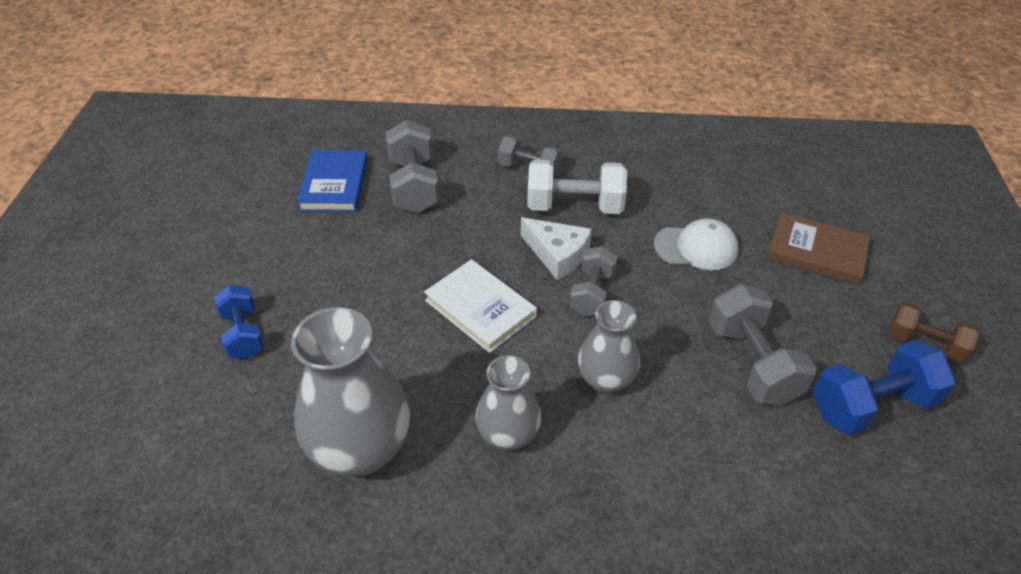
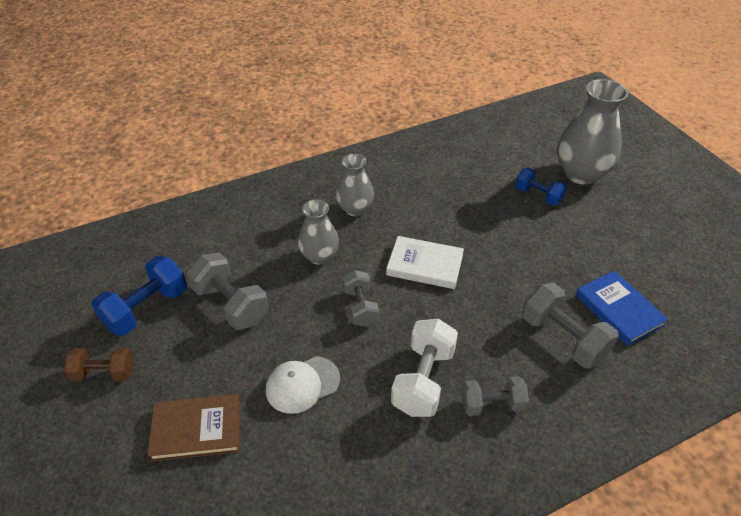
camera: 150 degrees right, 0 degrees up
(360, 449) = (421, 176): grey vase -> grey vase (581, 173)
(557, 254) = (405, 327): white cheese -> none
(574, 206) = (423, 380): white dumbbell -> white dumbbell turned 45 degrees counterclockwise

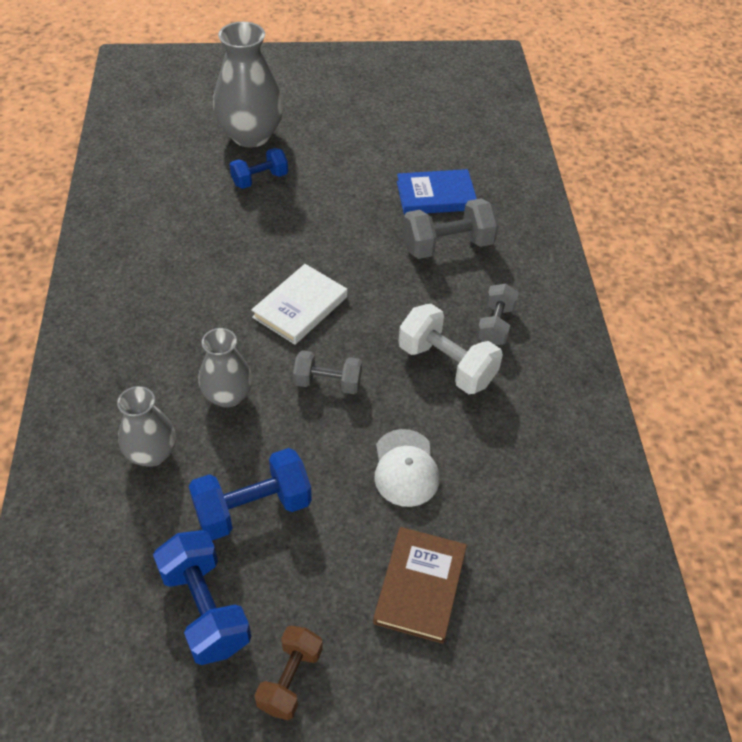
camera: 70 degrees left, 5 degrees up
(231, 304) = (253, 508): grey dumbbell -> blue dumbbell
(355, 209) = (171, 336): grey vase -> grey vase (152, 453)

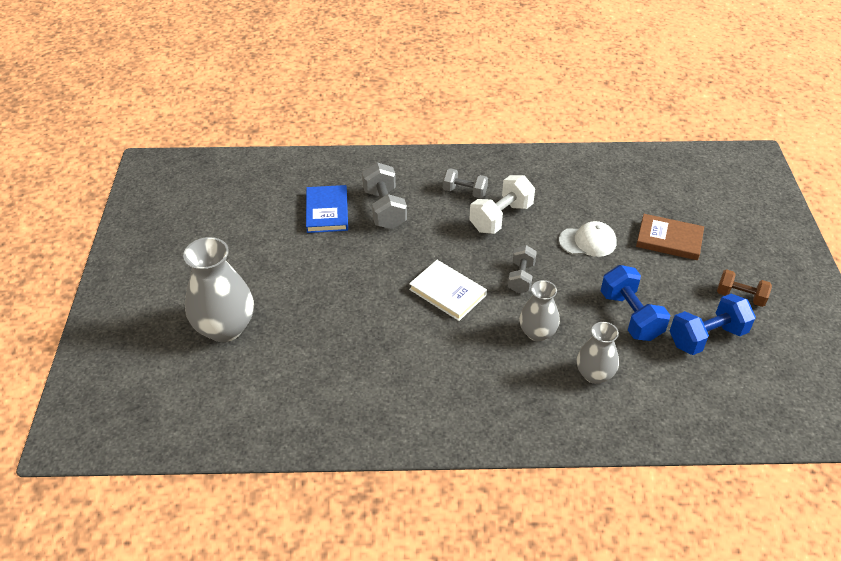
camera: 85 degrees left, 5 degrees down
(260, 179) = (291, 320): blue dumbbell -> none

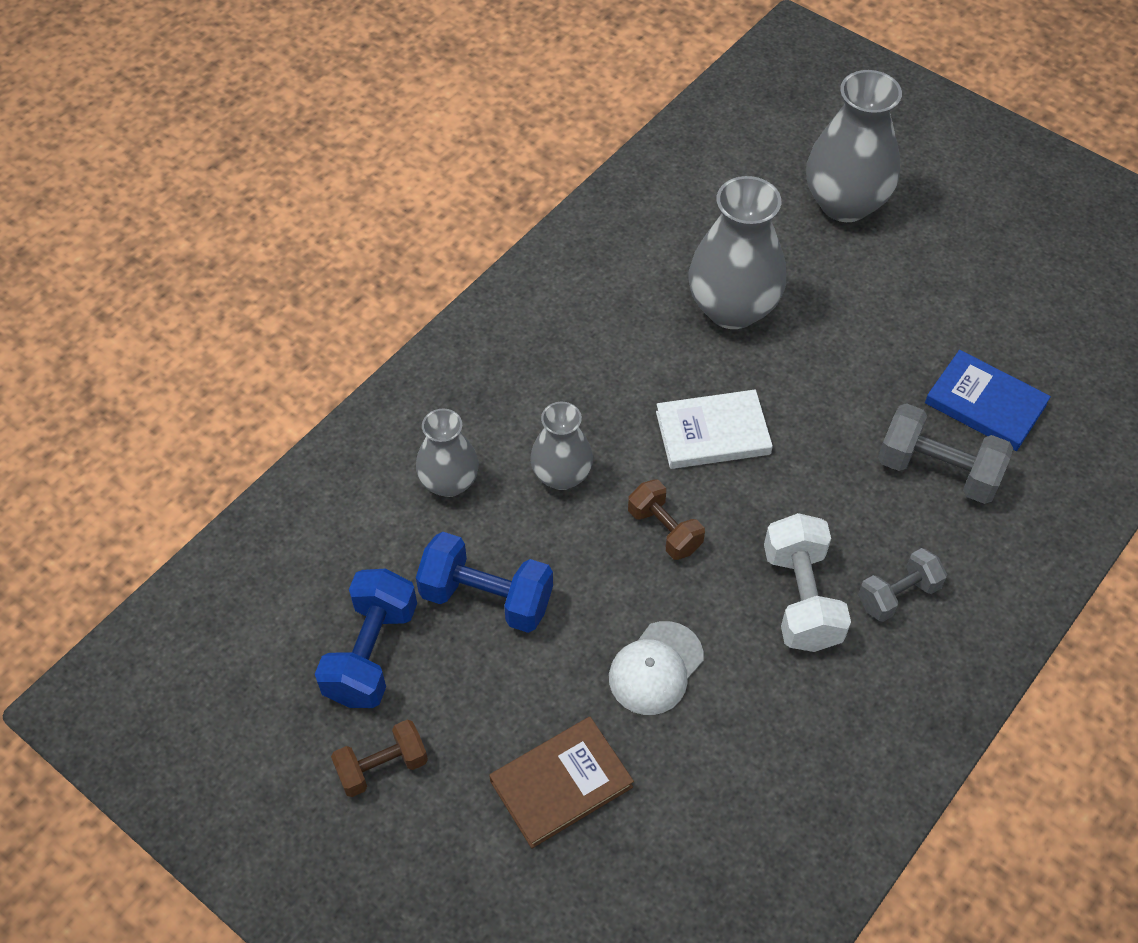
camera: 130 degrees right, 10 degrees up
(356, 331) = (732, 308): none -> grey vase
(521, 277) = (664, 530): grey dumbbell -> brown dumbbell

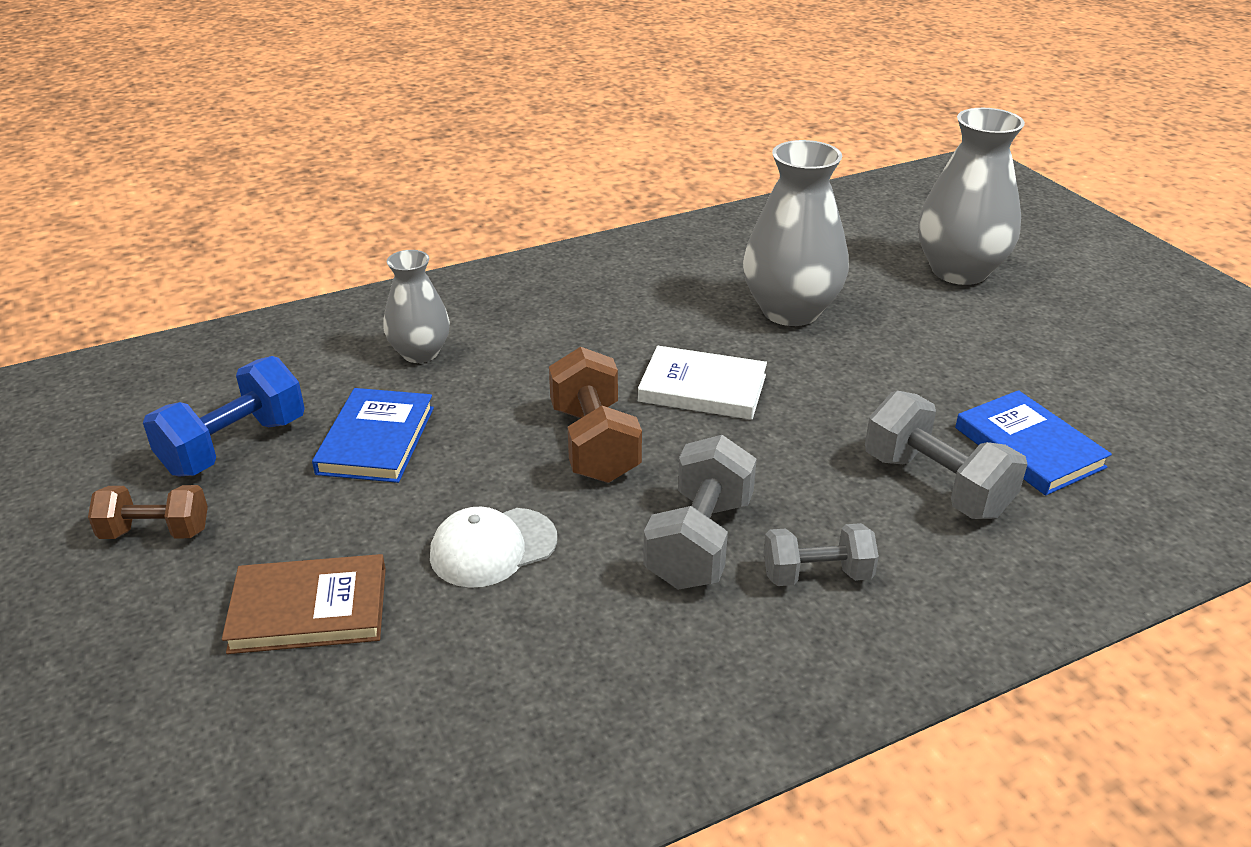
camera: 25 degrees right, 20 degrees down
(486, 598) = (376, 440): blue dumbbell -> blue book
(561, 475) = (527, 377): grey vase -> none
(664, 530) = (594, 443): brown dumbbell -> brown dumbbell, size x1.53
(801, 598) = (699, 542): white dumbbell -> grey dumbbell

